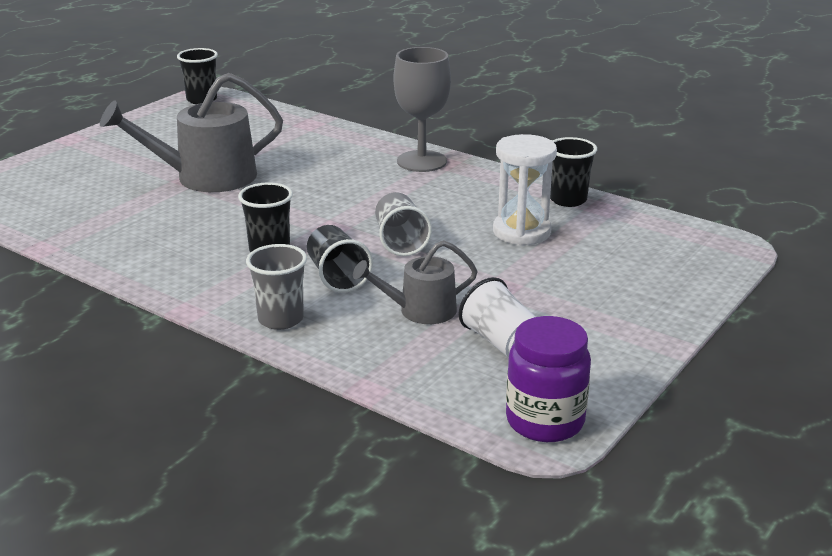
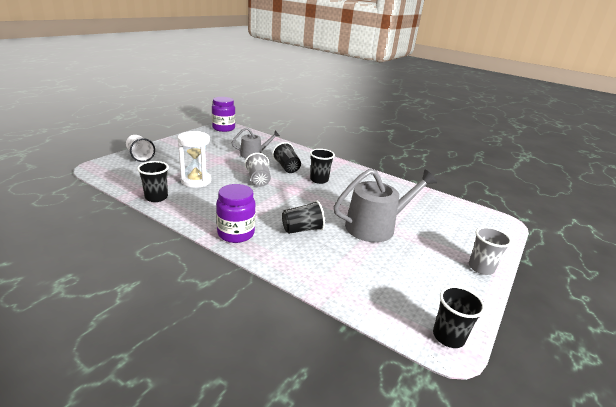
camera: 175 degrees right, 0 degrees up
(280, 319) = (305, 155): grey cup -> grey cup (481, 268)
(325, 169) = (302, 229): none -> black cup
(421, 161) = (236, 233): grey goblet -> purple jar
(502, 343) = (227, 144): white cup -> white cup (140, 156)

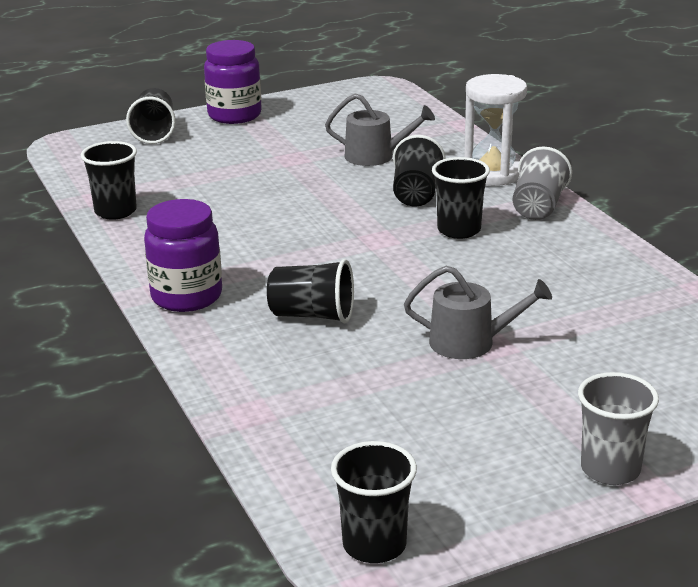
camera: 35 degrees right, 0 degrees up
(140, 156) = (154, 133): white cup -> black cup
(196, 181) = (209, 193): white hourglass -> white hourglass (492, 174)
(223, 128) = (370, 91): purple jar -> purple jar (234, 115)
(258, 180) = (328, 210): grey cup -> grey cup (538, 207)
(375, 226) = (470, 342): grey watering can -> grey watering can, size x0.58

